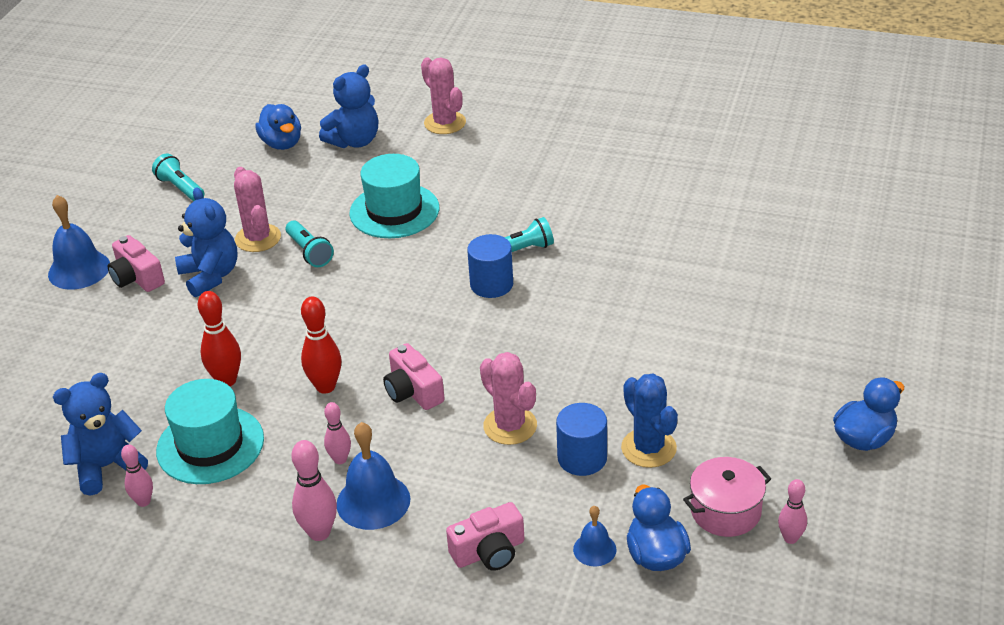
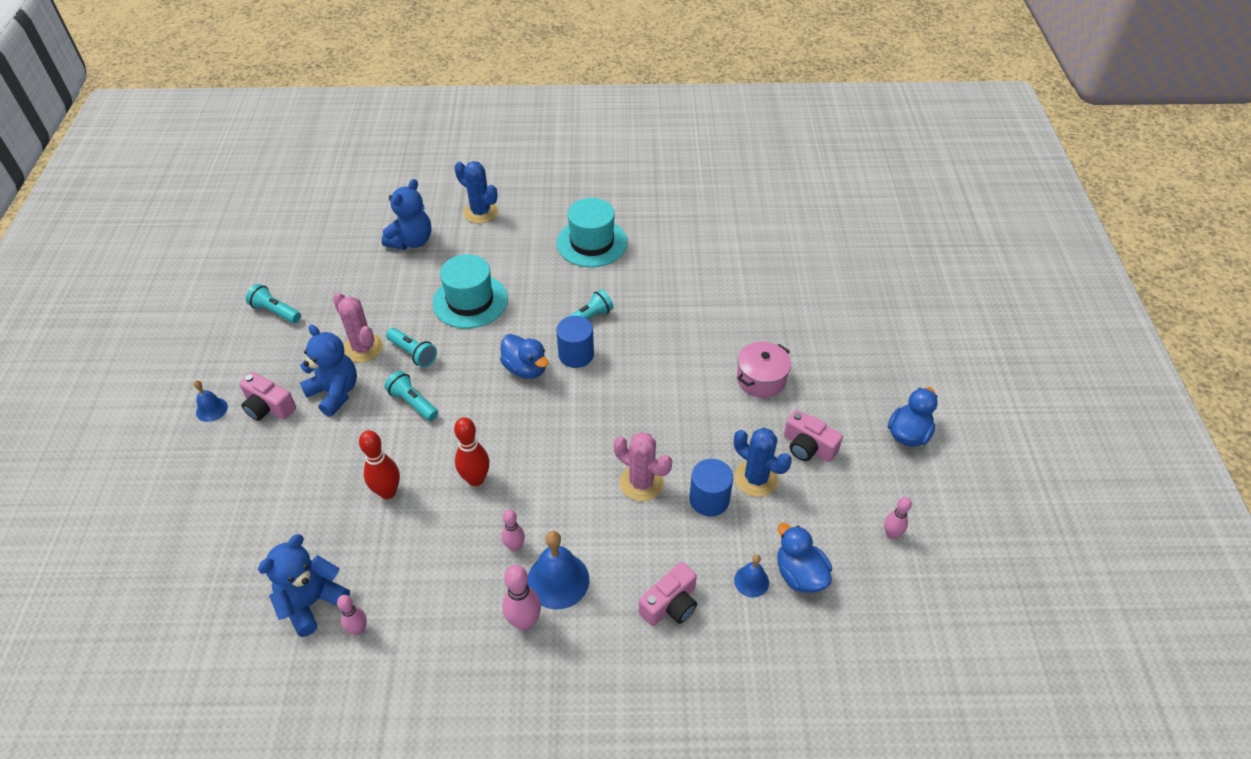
camera: 20 degrees left, 10 degrees up
(79, 269) = (211, 409): blue bell -> blue bell, size x0.56
(210, 445) = (397, 559): turquoise hat -> turquoise hat (592, 243)
(282, 143) = (350, 253): blue duck -> blue duck (525, 368)
(289, 300) = (413, 403): none -> turquoise flashlight
(413, 391) = (550, 468): pink camera -> pink camera (808, 447)
(445, 123) = (480, 212): pink cactus -> blue cactus
(725, 511) = (835, 521): pink pot -> pink pot (761, 379)

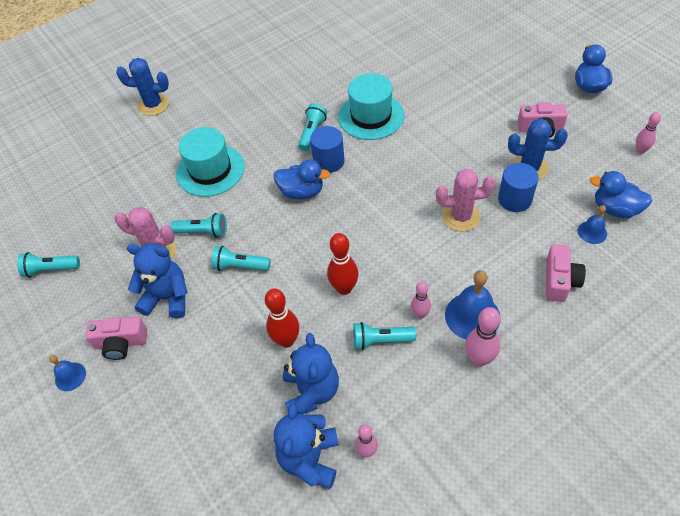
camera: 30 degrees left, 5 degrees up
(411, 241) = (117, 154): blue teddy bear -> blue teddy bear (311, 392)
(460, 546) = (381, 340): none -> turquoise flashlight
(592, 243) = (262, 81): turquoise hat -> turquoise hat (371, 116)
(761, 379) = (469, 105): pink pot -> none

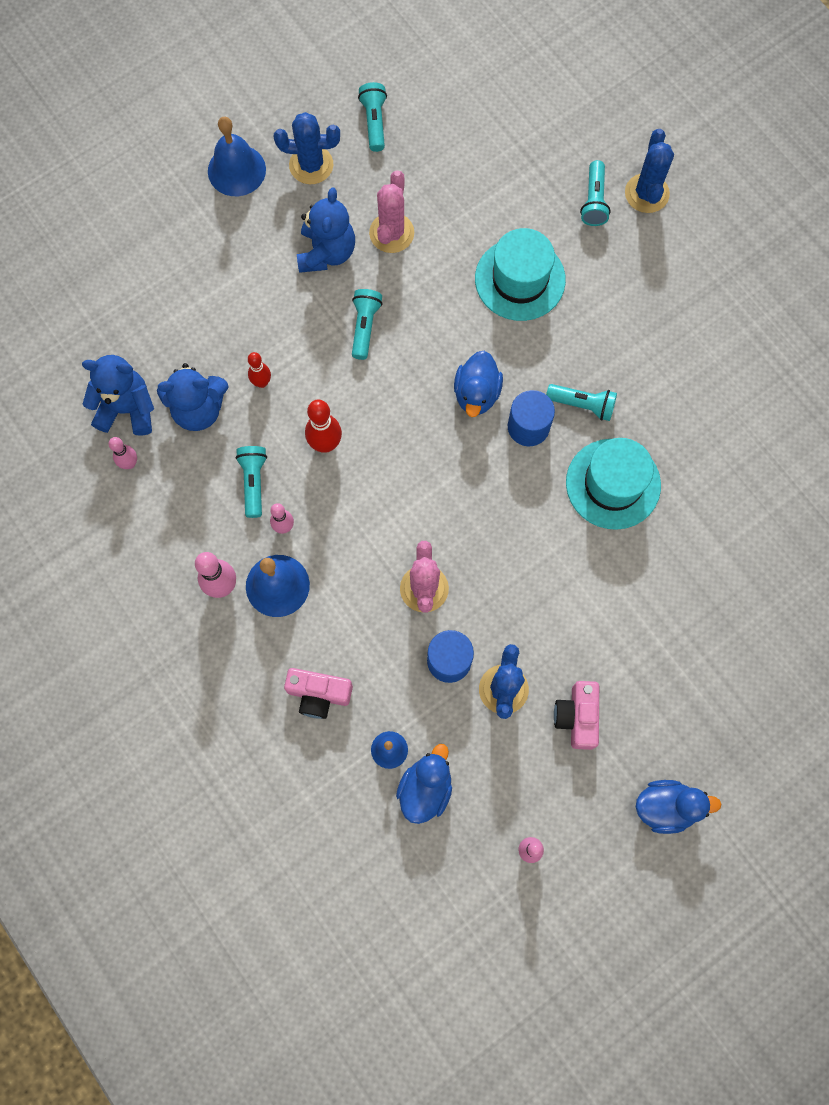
camera: 85 degrees right, 20 degrees up
(70, 376) = (236, 170): blue bell -> blue bell, size x1.79
(80, 314) = (311, 165): none -> blue cactus
(121, 343) = (272, 213): pink camera -> none
(203, 232) = (419, 280): turquoise flashlight -> turquoise flashlight (594, 201)
(286, 340) = (262, 382): red bowling pin -> red bowling pin, size x0.64

